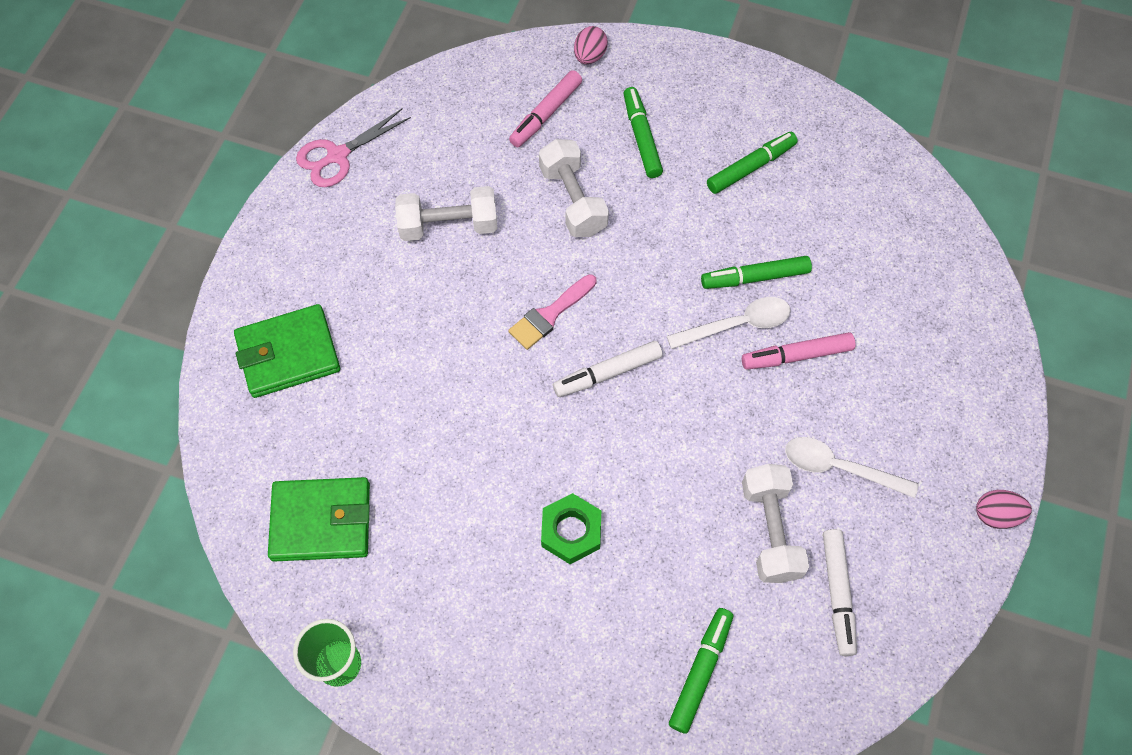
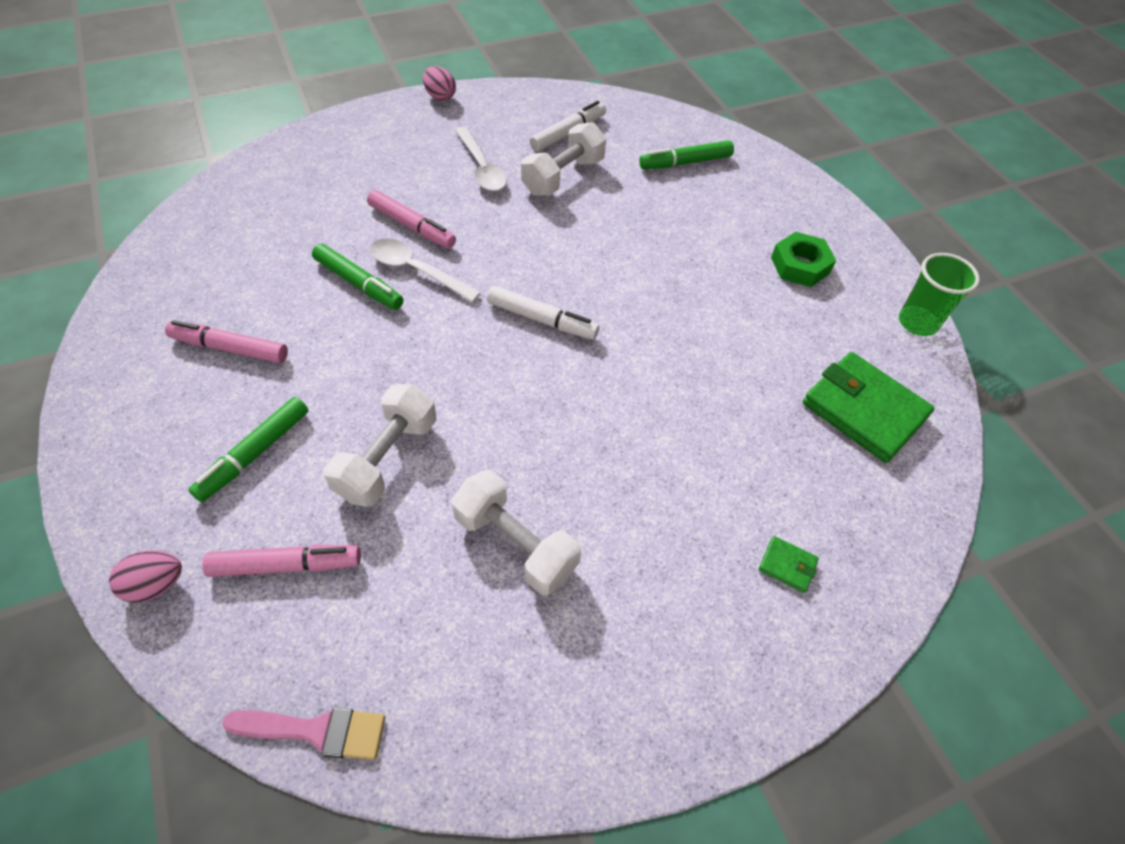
camera: 135 degrees left, 10 degrees down
(288, 354) = (787, 565): green wallet -> green wallet, size x0.43
(337, 156) = (533, 752): pink scissors -> none
(550, 314) = (529, 391): pink brush -> pink brush (316, 731)
(571, 531) = (682, 265): green nut -> green nut (800, 265)
(751, 167) = (230, 348): green marker -> pink marker

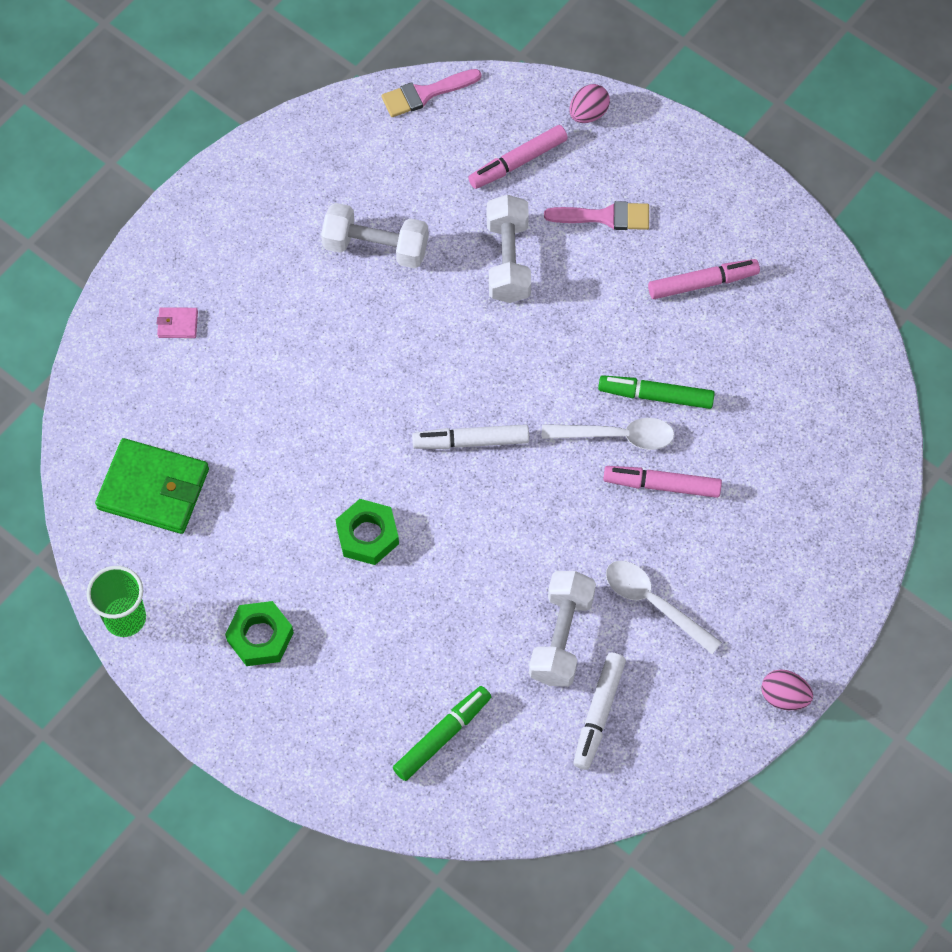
camera: 155 degrees right, 10 degrees up
(254, 454) = (605, 217): green marker -> pink brush
(675, 293) = (367, 535): none -> green nut
(787, 565) = (177, 324): green wallet -> pink wallet

